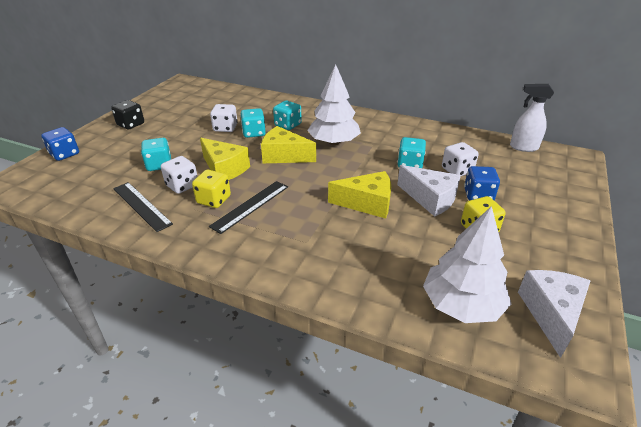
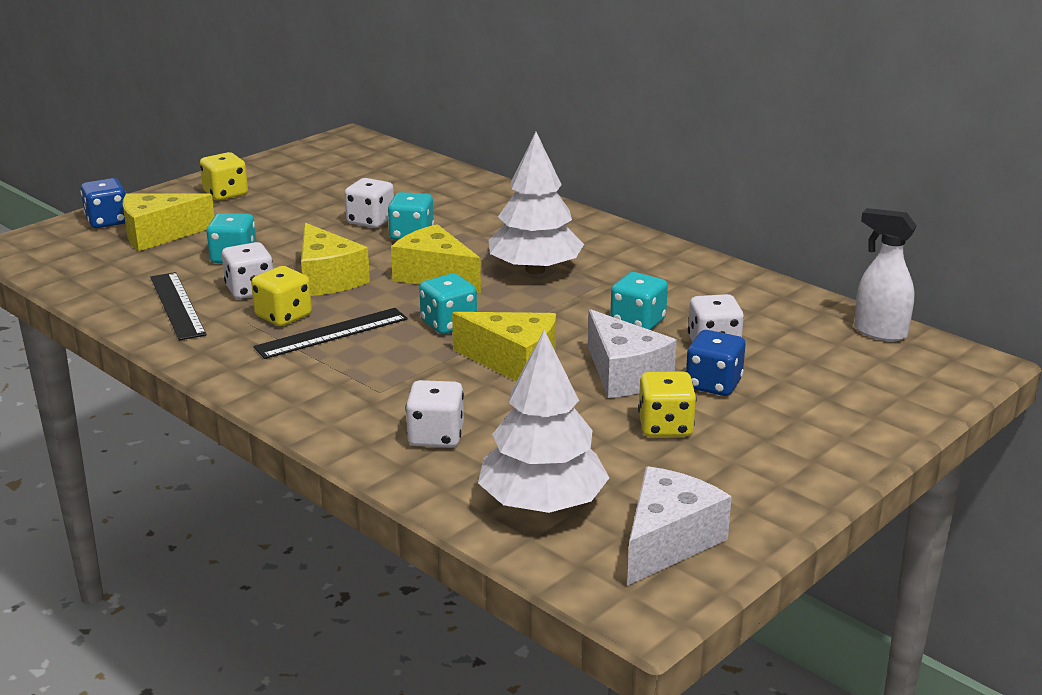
camera: 20 degrees right, 10 degrees down
(103, 158) = (159, 235): none -> yellow cheese
(131, 124) = (226, 194): black dice -> yellow dice
(288, 125) = (478, 232): turquoise dice -> turquoise dice (448, 324)
(363, 268) = (436, 436): none -> white dice

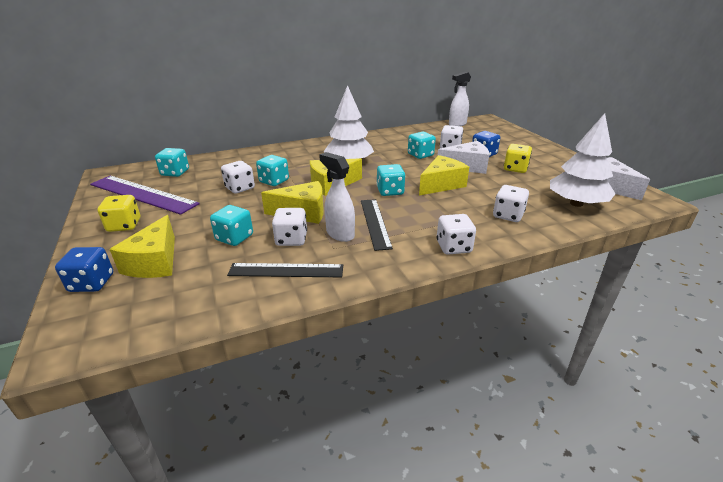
camera: 65 degrees left, 5 degrees up
(283, 316) = (339, 234): yellow dice -> white spray bottle
(296, 402) = (453, 247): none -> white dice
(308, 175) = (142, 194): none -> purple ruler
(384, 170) = (175, 173): none -> turquoise dice

